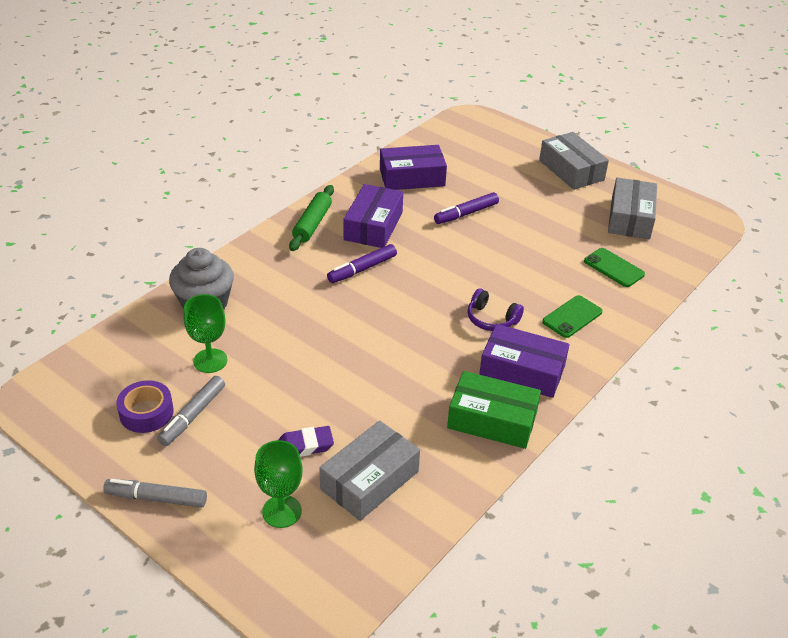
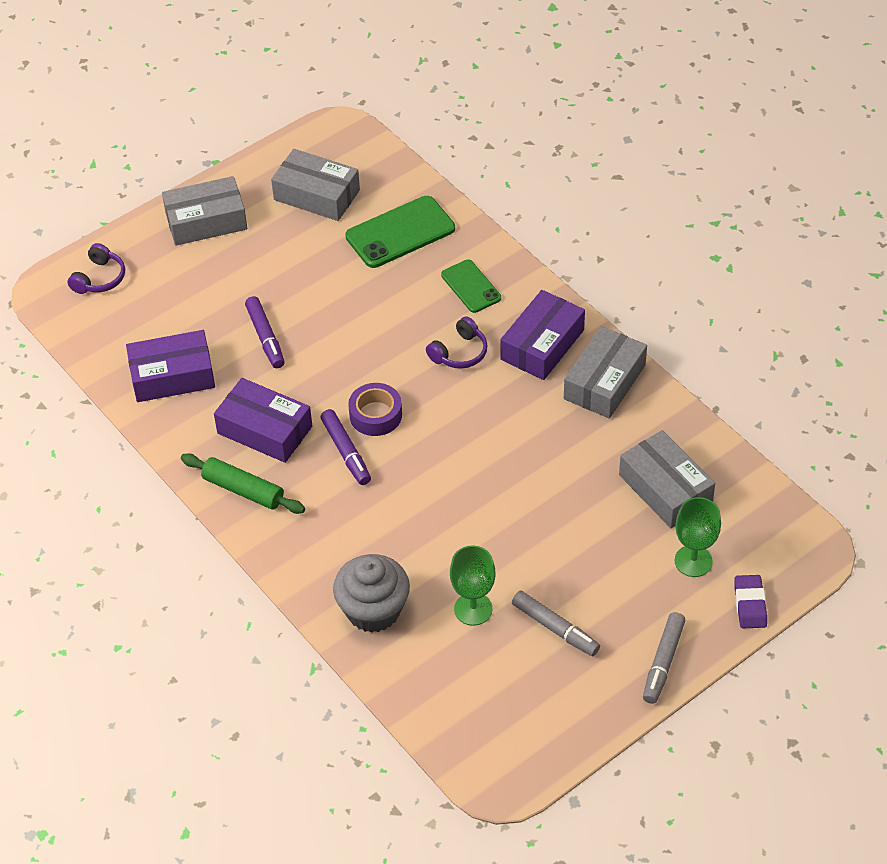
camera: 75 degrees left, 10 degrees up
(146, 412) = (543, 670): purple tape -> purple tape (375, 415)
(305, 445) = (613, 534): purple eraser -> purple eraser (750, 604)
(412, 177) = (172, 376): purple box -> purple box turned 75 degrees clockwise
(491, 134) = (99, 278): none -> purple headphones
(492, 420) = (604, 382): green box -> grey box
(613, 268) = (400, 233): green phone -> green phone, size x1.62

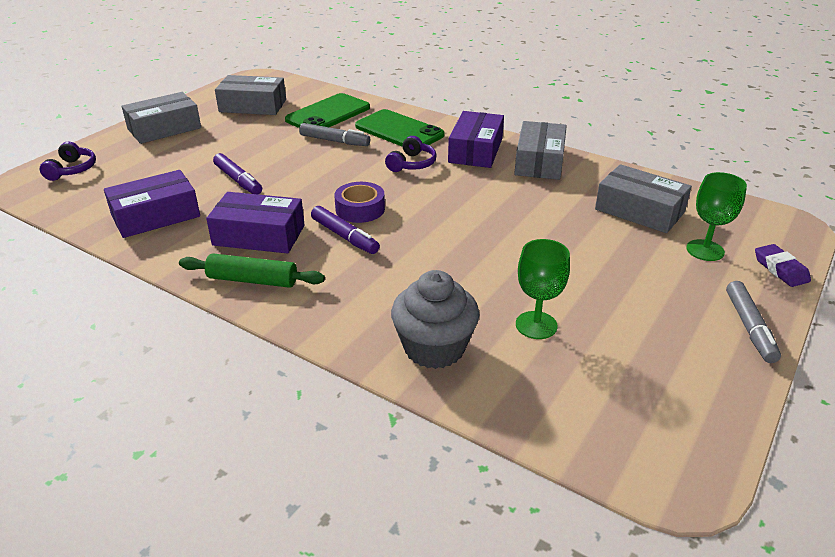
camera: 20 degrees left, 15 degrees down
(471, 286) = (399, 131): green phone -> green phone, size x1.62
(555, 628) = (627, 323): grey marker -> grey marker (334, 141)

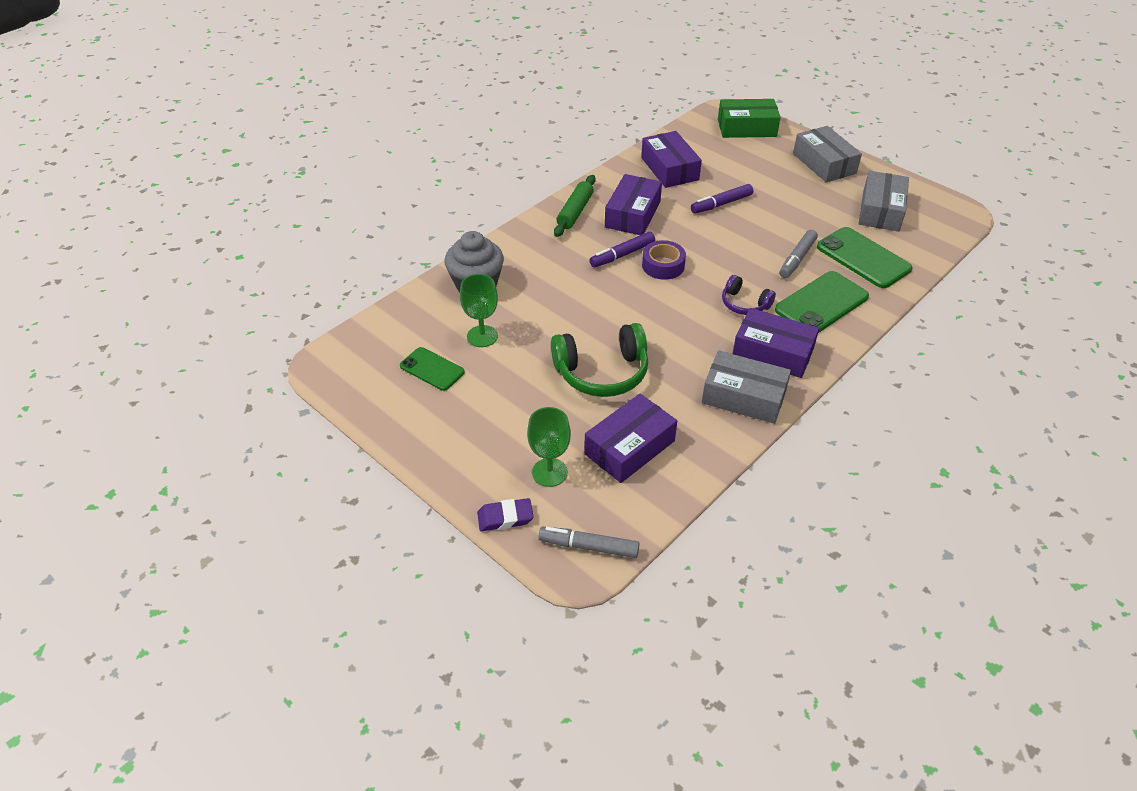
camera: 100 degrees right, 10 degrees up
(72, 170) = (746, 128): purple headphones -> green box
(550, 233) = (602, 372): none -> green headphones
(618, 359) = (432, 369): none -> green phone
(639, 210) = (629, 447): grey box -> purple box
(749, 327) = (437, 457): grey marker -> grey marker (588, 547)

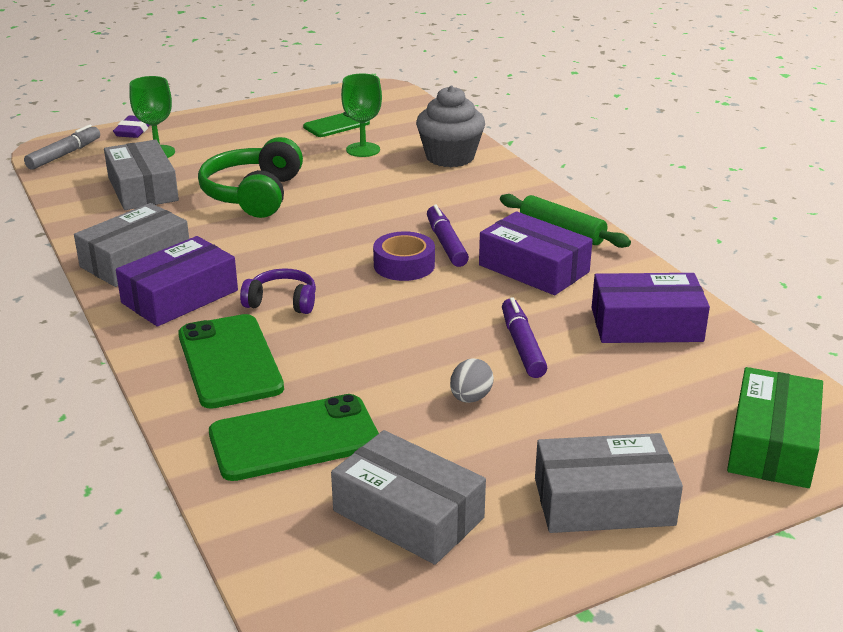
camera: 110 degrees right, 15 degrees down
(629, 447) = (142, 189): purple box -> grey box
(744, 304) = (282, 302): purple headphones -> purple headphones turned 45 degrees clockwise
(782, 211) = (470, 398): none -> grey egg
(797, 259) = (340, 373): grey marker -> none

